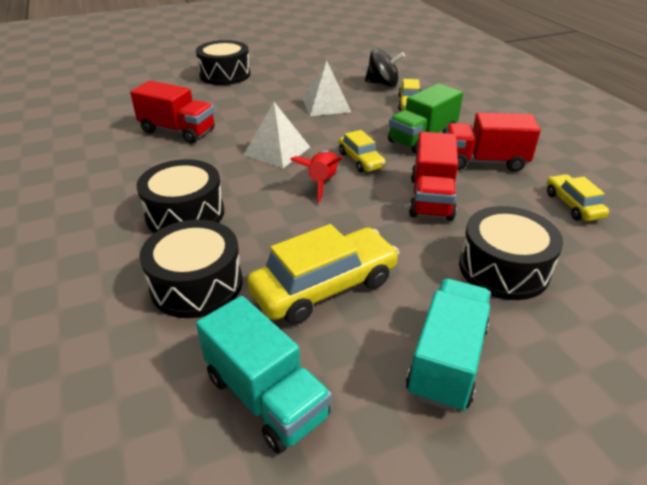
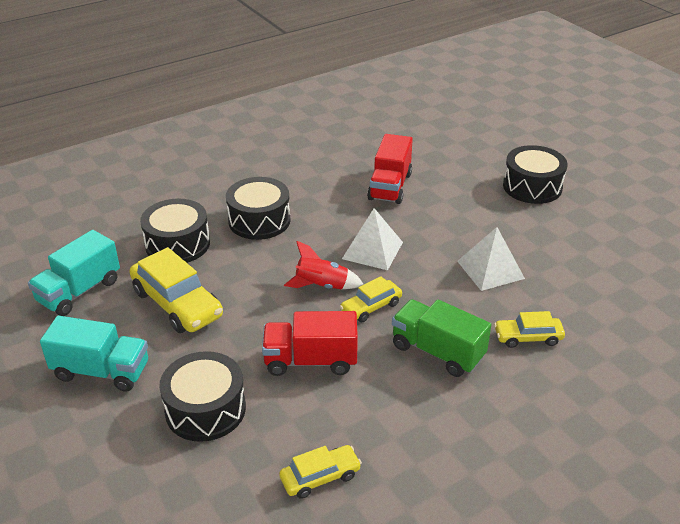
camera: 80 degrees right, 0 degrees up
(383, 84) = (578, 311): black spinning top -> none
(484, 161) = (397, 404): red truck -> none

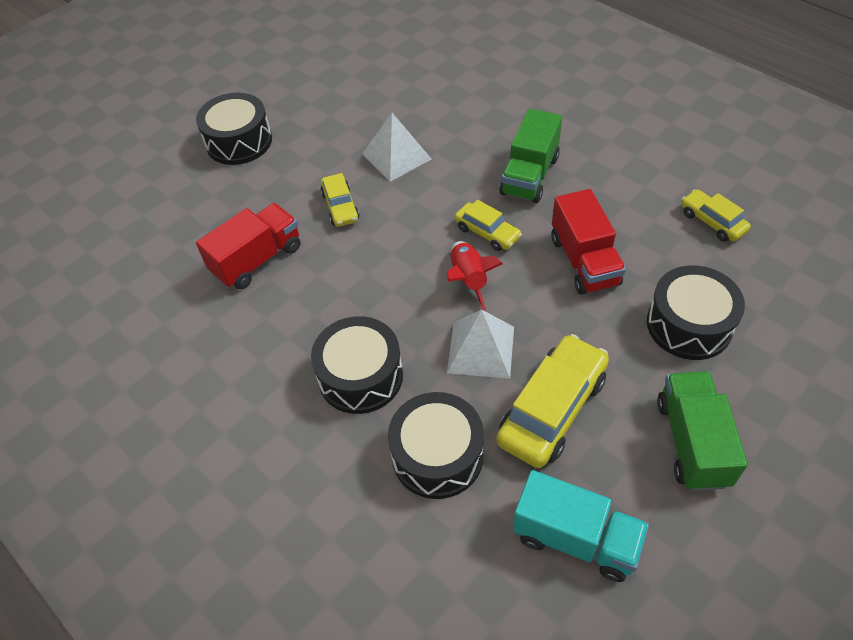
camera: 100 degrees left, 15 degrees up
(101, 371) = (692, 442): turquoise truck -> green truck
(372, 250) = (391, 250): white pyramid -> white pyramid (481, 349)
(390, 186) = (257, 260): red truck -> red truck turned 45 degrees counterclockwise
(528, 337) = (485, 123): yellow car -> yellow car (340, 206)

